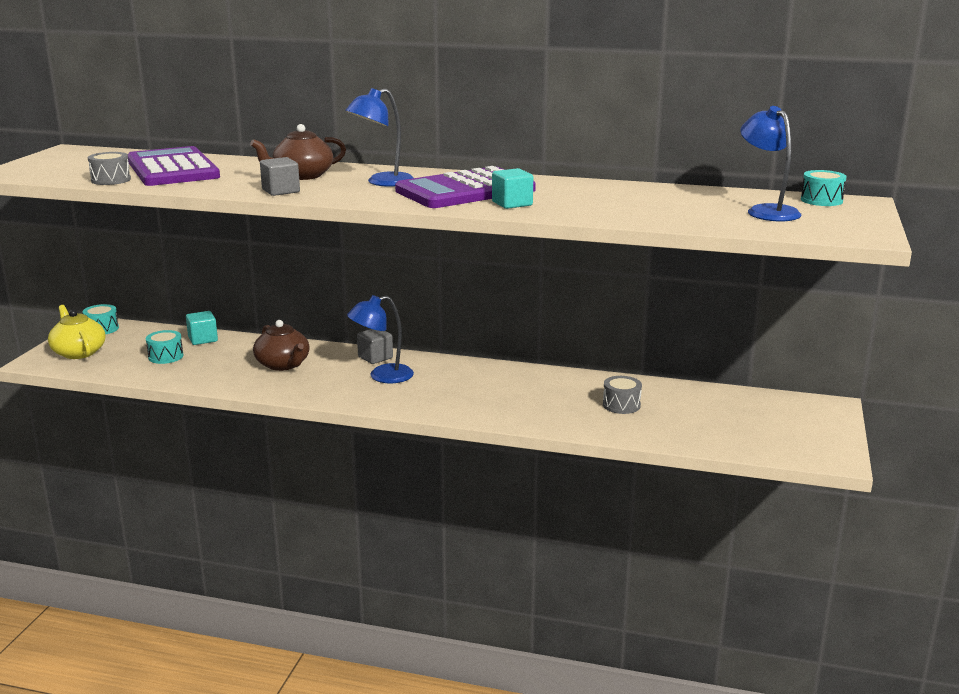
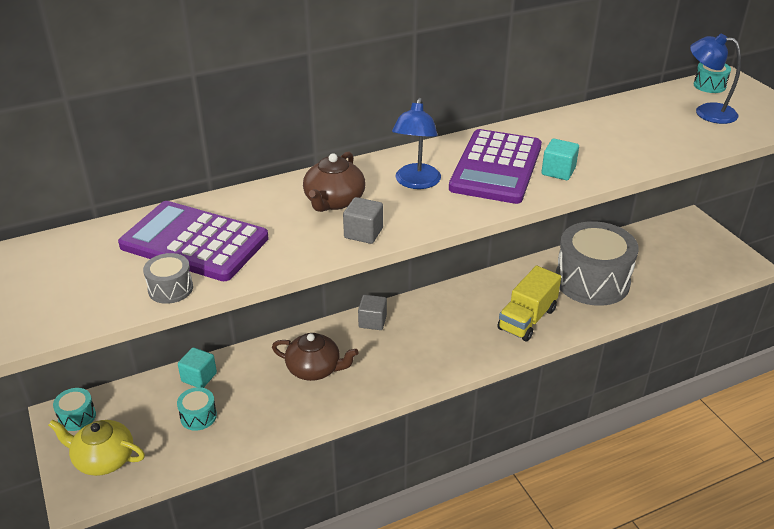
camera: 40 degrees left, 15 degrees up
(382, 376) = (407, 339): blue lamp -> none
(507, 403) = (527, 319): none -> yellow truck
(621, 405) = (592, 281): grey drum -> grey drum, size x2.45

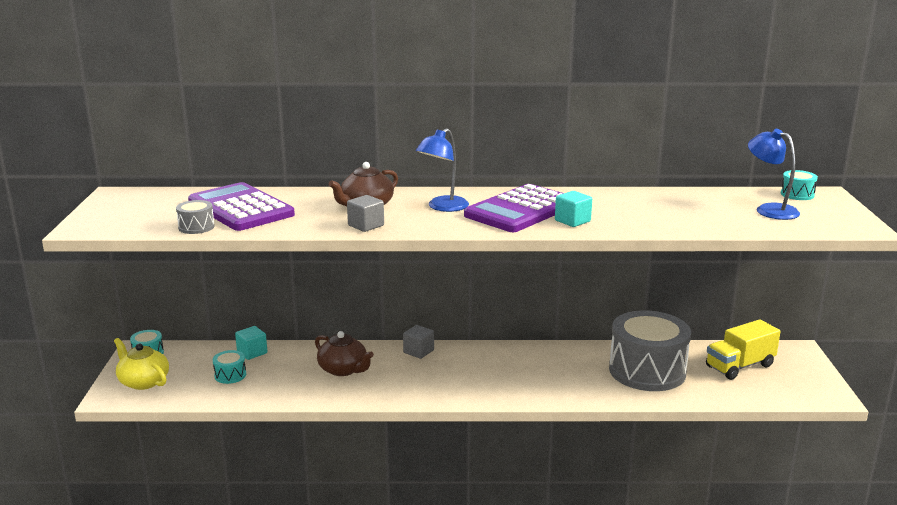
camera: 25 degrees right, 15 degrees down
(527, 319) = (557, 382): yellow truck -> yellow truck (739, 366)

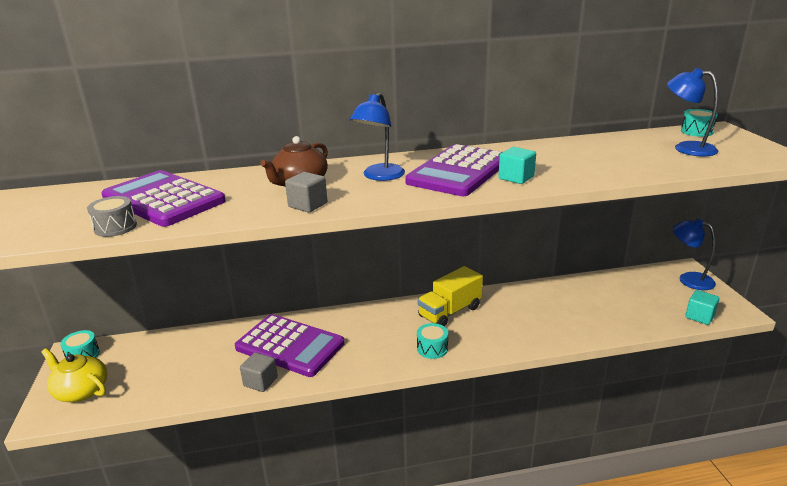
camera: 10 degrees left, 5 degrees up
(230, 375) = (174, 369): turquoise drum -> turquoise drum (432, 348)
(252, 352) = (193, 339): turquoise cube -> turquoise cube (699, 316)
(343, 369) = (290, 346): brown teapot -> purple calculator
(418, 351) = (357, 315): grey cube -> grey cube (260, 382)
(647, 371) = (571, 307): grey drum -> none
(739, 366) = (647, 291): yellow truck -> yellow truck (450, 312)
(795, 360) = (689, 279): none -> blue lamp

